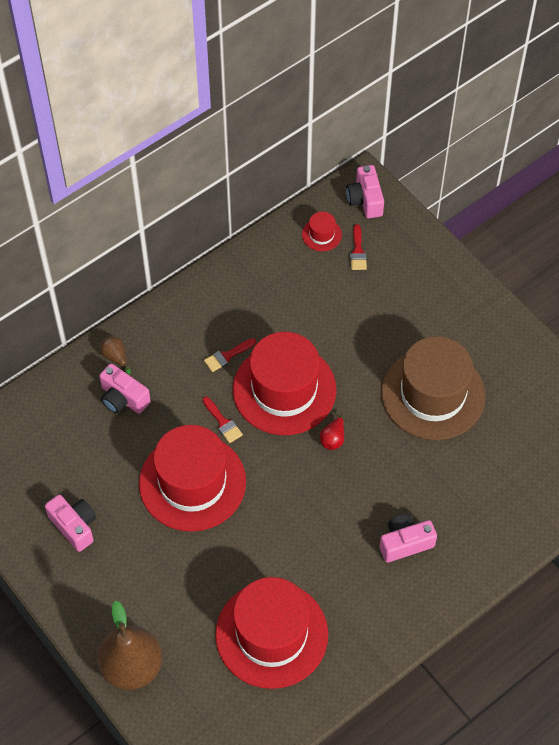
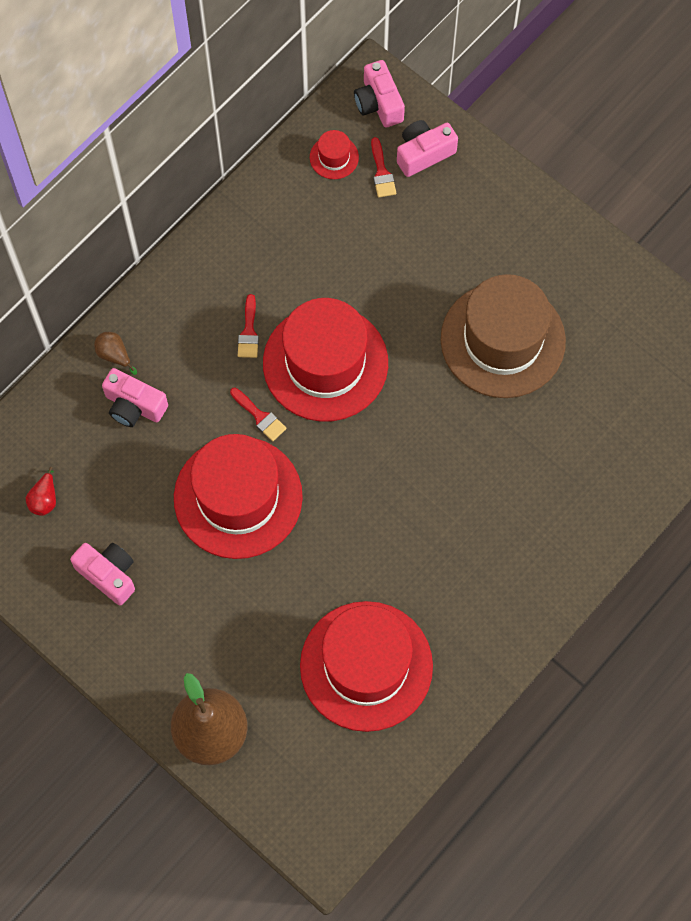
camera: 10 degrees left, 10 degrees up
(227, 356) = (249, 332): red brush -> red brush turned 45 degrees counterclockwise
(333, 439) = (394, 415): red pear -> red pear (44, 499)
(405, 543) = (501, 529): pink camera -> pink camera (424, 153)

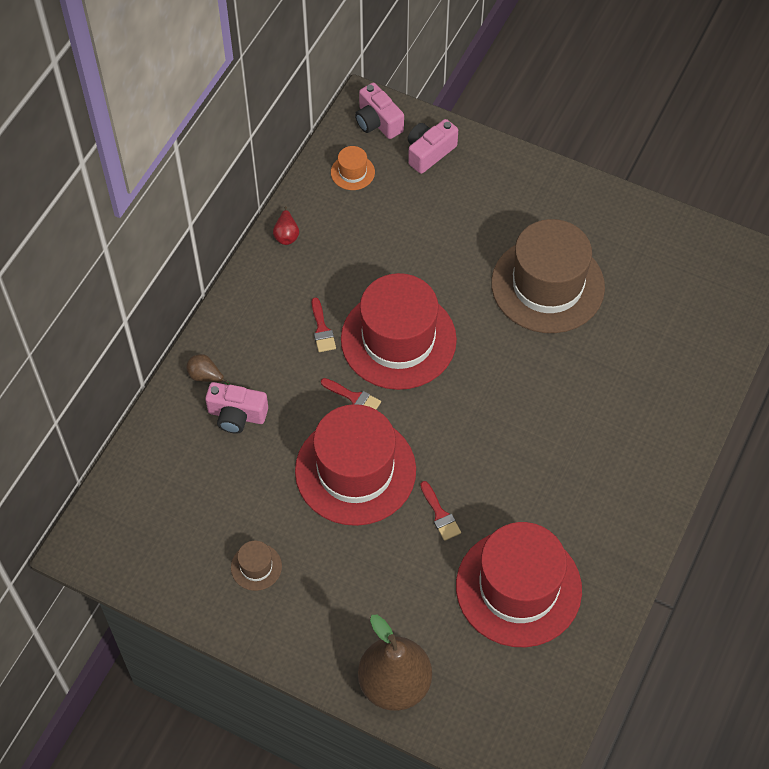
camera: 15 degrees left, 10 degrees down
(44, 499) = (177, 515): red pear -> red pear (286, 234)
(108, 575) = (256, 567): pink camera -> brown hat
(334, 157) = (352, 172): red hat -> orange hat
(382, 172) = (398, 175): red brush -> red brush (440, 515)

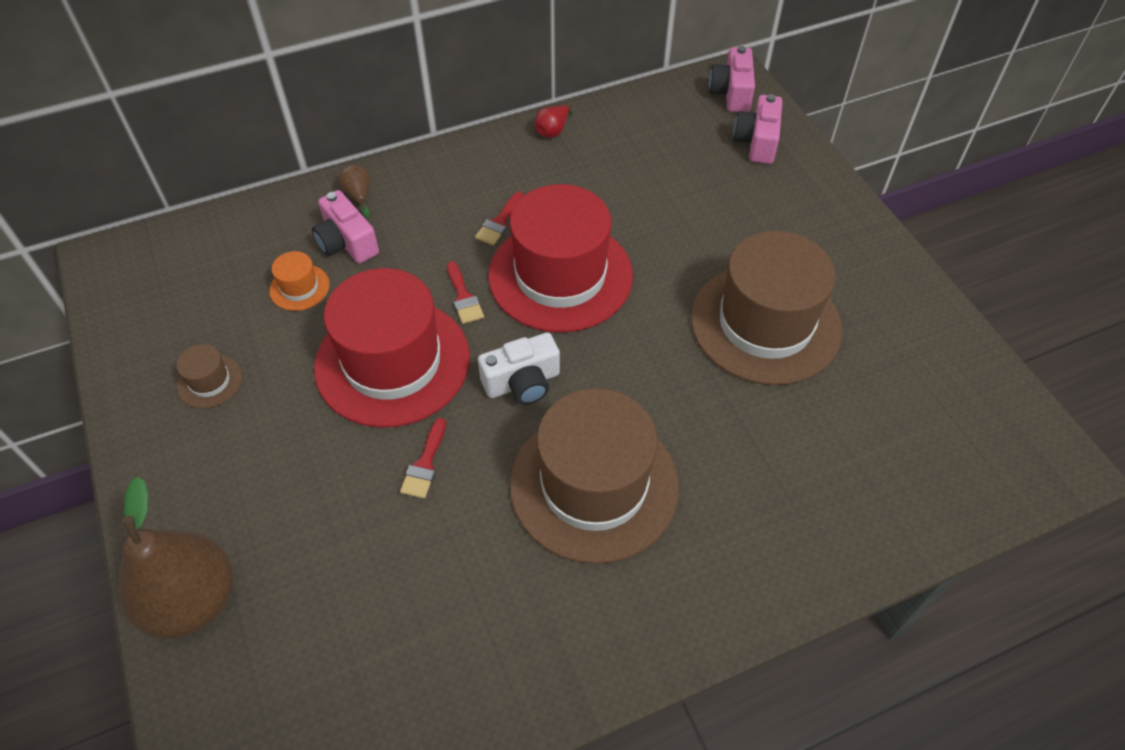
camera: 40 degrees right, 5 degrees down
(352, 172) = (666, 118): orange hat -> orange hat (299, 287)
(429, 152) = (757, 142): pink camera -> pink camera turned 75 degrees counterclockwise
(445, 425) = (522, 382): none -> white camera
(518, 588) = (422, 605): red hat -> none
(543, 455) = (594, 485): none -> brown hat

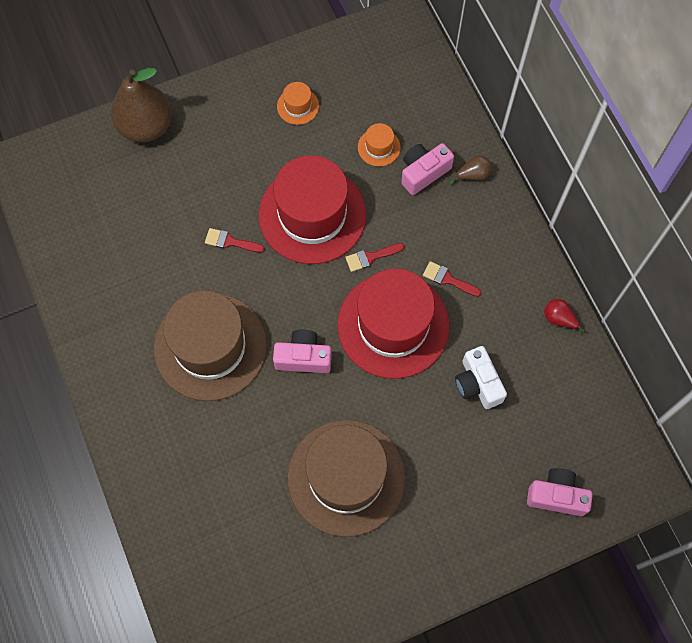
camera: 90 degrees right, 15 degrees up
(209, 381) = (298, 106): brown hat -> orange hat
(522, 382) = (293, 300): white camera -> white camera (478, 383)
(731, 93) = (624, 480): pink camera -> pink camera (303, 358)

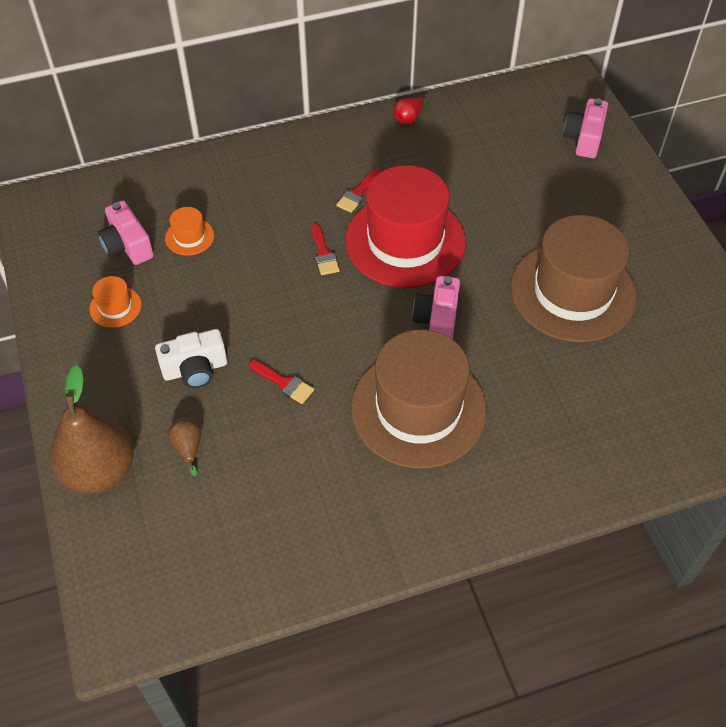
camera: 85 degrees left, 15 degrees down
(230, 242) = (284, 383): red brush -> red brush turned 75 degrees counterclockwise
(312, 214) = (262, 302): red hat -> none
(423, 173) = (230, 202): pink camera -> pink camera (127, 245)
(473, 175) = (241, 164): brown pear -> brown pear (188, 447)
(478, 383) = (472, 182): white camera -> white camera (195, 369)

